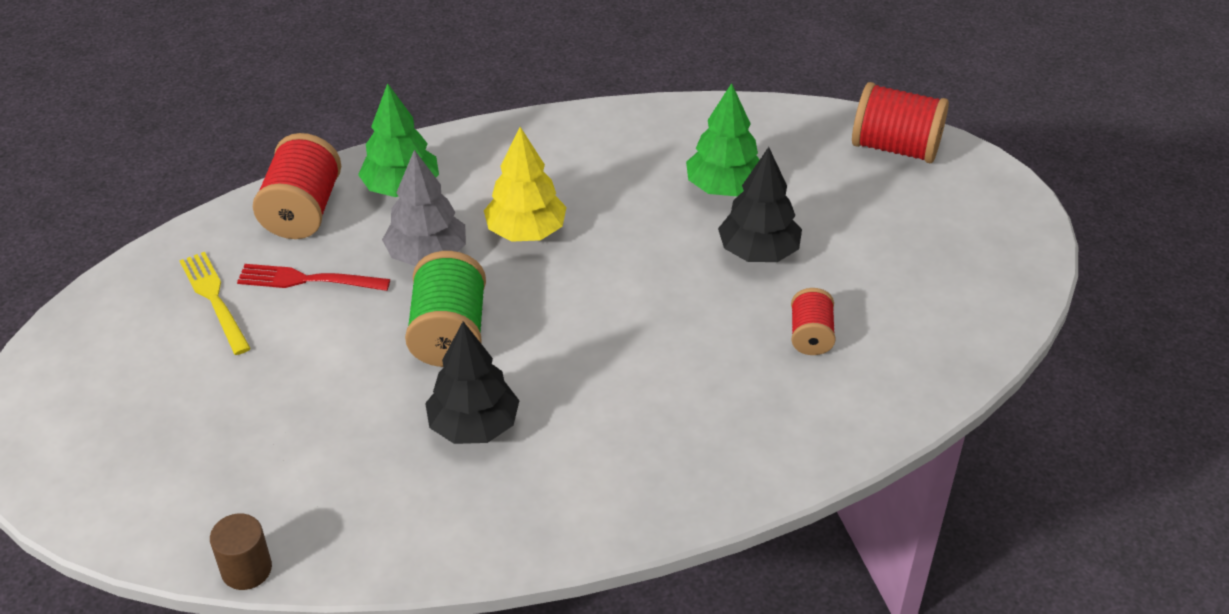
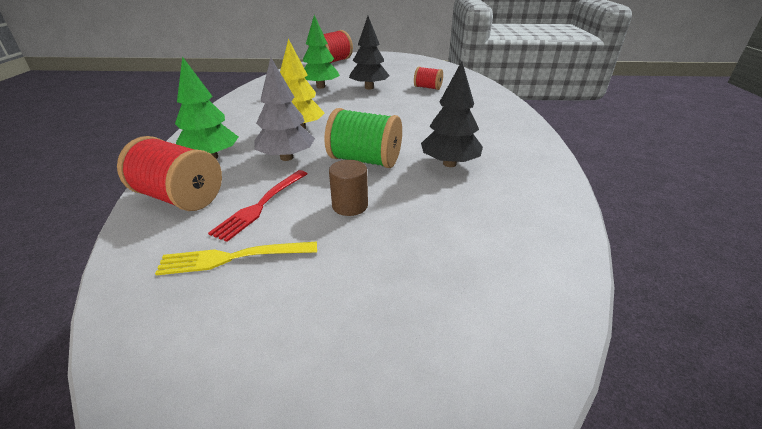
camera: 70 degrees left, 10 degrees down
(246, 569) = (574, 278): brown cylinder -> brown cylinder (350, 206)

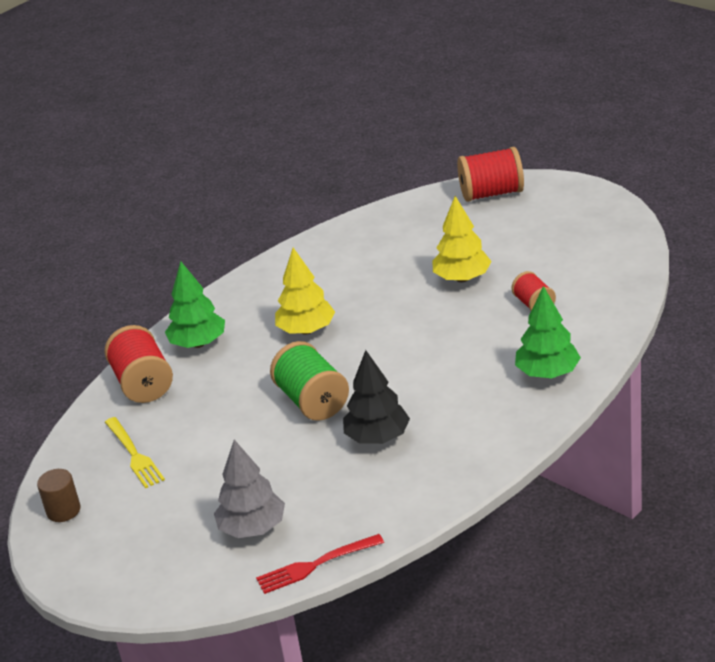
camera: 45 degrees right, 0 degrees up
(233, 258) = (134, 454): yellow fork -> yellow fork turned 150 degrees counterclockwise
(261, 205) = (188, 416): red fork -> red fork (316, 565)
(287, 157) = (254, 369): grey tree -> grey tree (252, 528)
(320, 87) = (408, 256): green tree -> green tree (547, 373)
(350, 206) = (245, 446): brown cylinder -> brown cylinder (63, 510)
(369, 88) = (462, 278): black tree -> yellow tree

